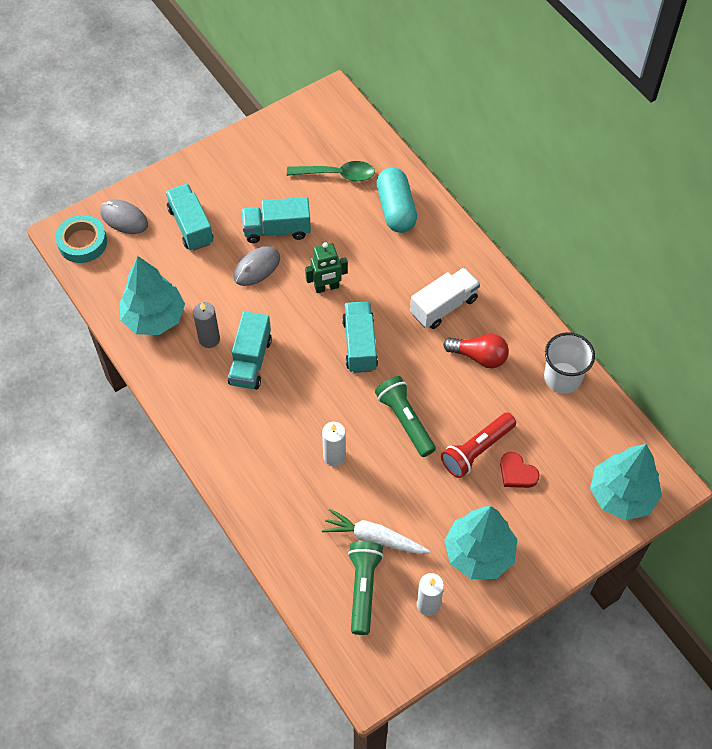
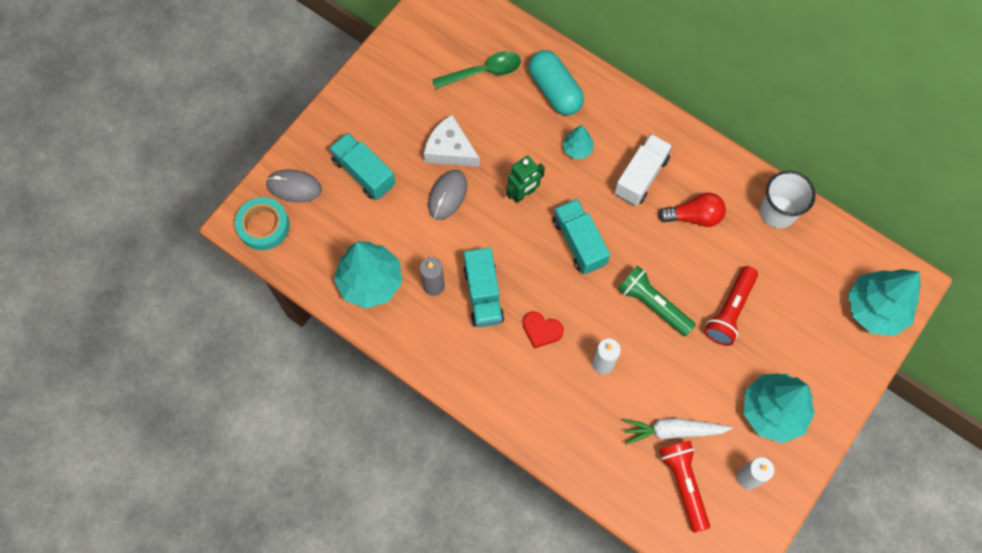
camera: 20 degrees left, 10 degrees up
(277, 230) = (450, 149): turquoise truck -> white cheese
(363, 589) = (683, 484): green flashlight -> red flashlight
(394, 265) = (577, 149): none -> turquoise tree
(517, 472) = (774, 320): red heart -> red heart (541, 330)

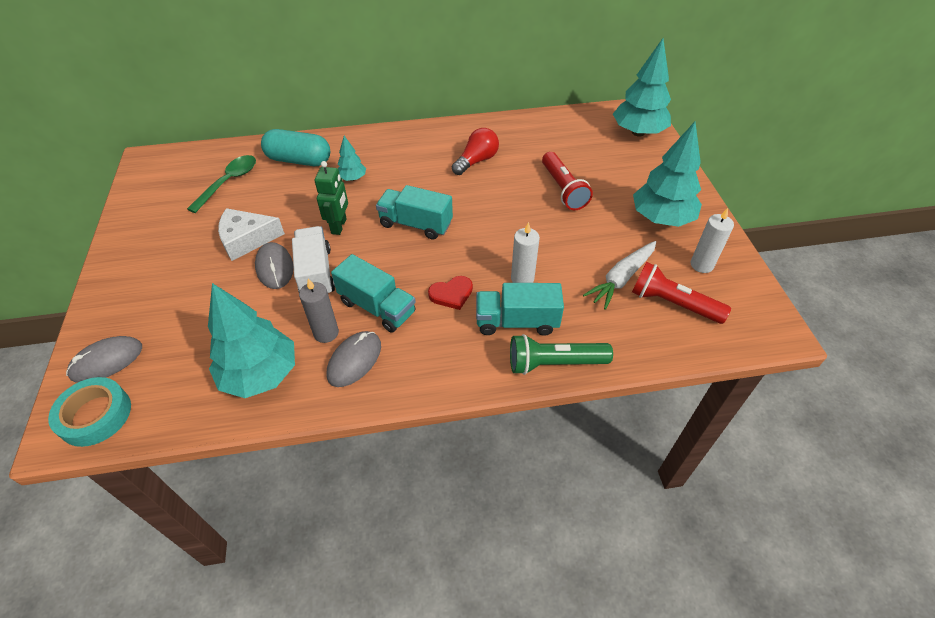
camera: 45 degrees left, 20 degrees down
(364, 173) = (177, 303): turquoise truck -> turquoise truck (517, 322)
(432, 324) = (354, 360): none -> grey mouse
(641, 176) = (416, 164): white truck -> white truck (316, 273)
(653, 304) = (511, 221): green flashlight -> green flashlight (554, 363)
(777, 212) = (523, 127): white cup -> none

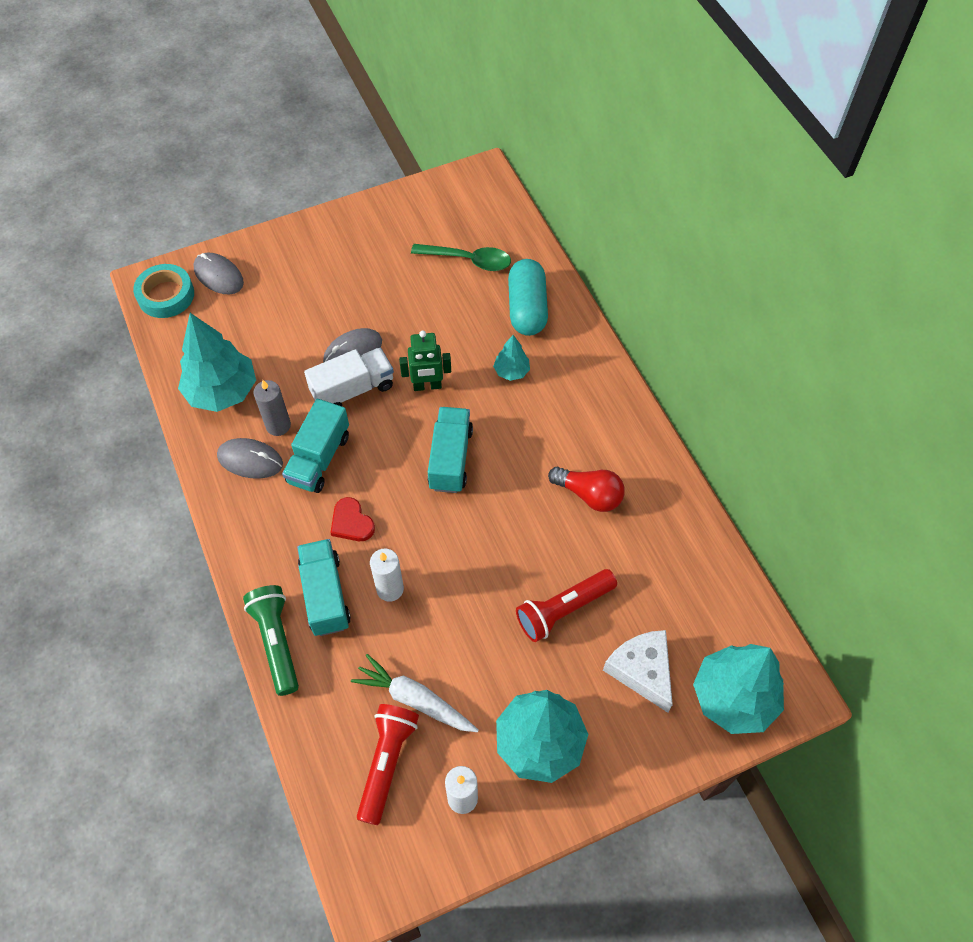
camera: 75 degrees right, 10 degrees up
(247, 239) = (386, 312): white cheese -> white cheese (642, 670)

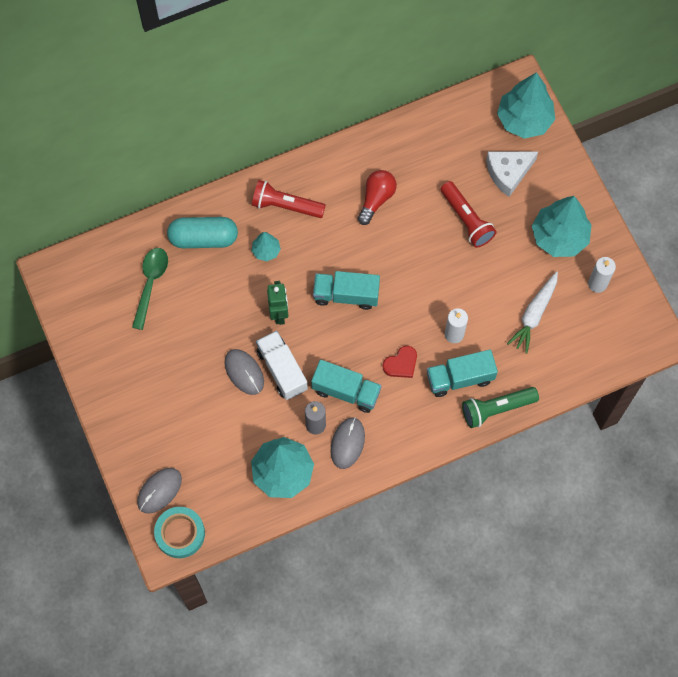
camera: 90 degrees left, 10 degrees up
(387, 763) = (577, 331): red flashlight -> red flashlight (286, 206)

